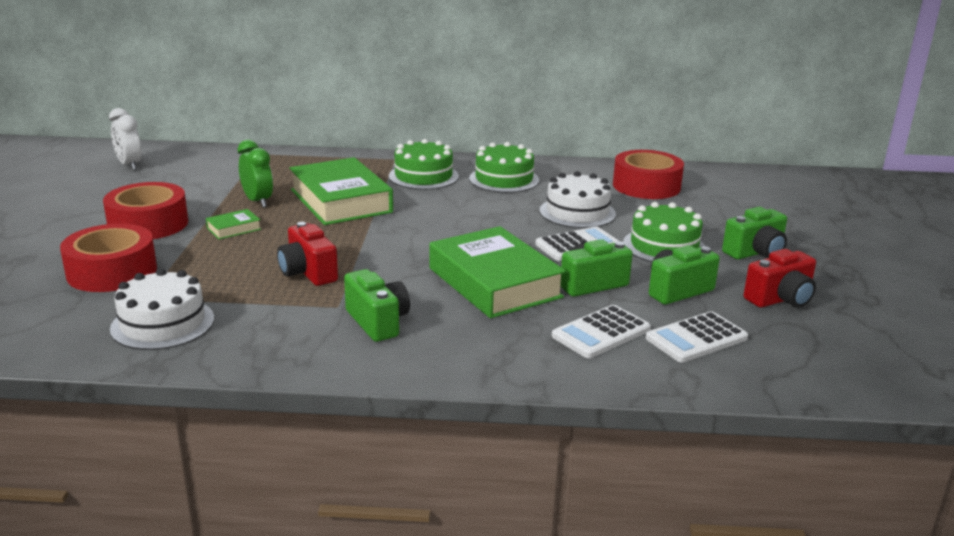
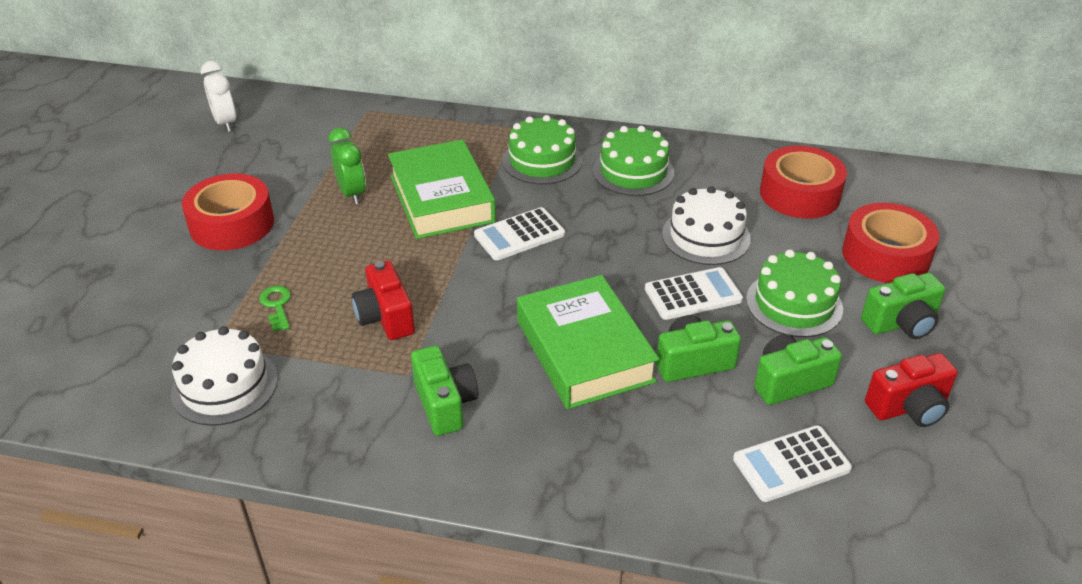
camera: 10 degrees right, 15 degrees up
(112, 272) = (185, 299): red tape -> red tape (885, 255)
(203, 271) = (277, 306): none -> green key
(234, 229) = (319, 238): green book -> none
(601, 333) = (685, 445): white calculator -> white calculator (519, 235)

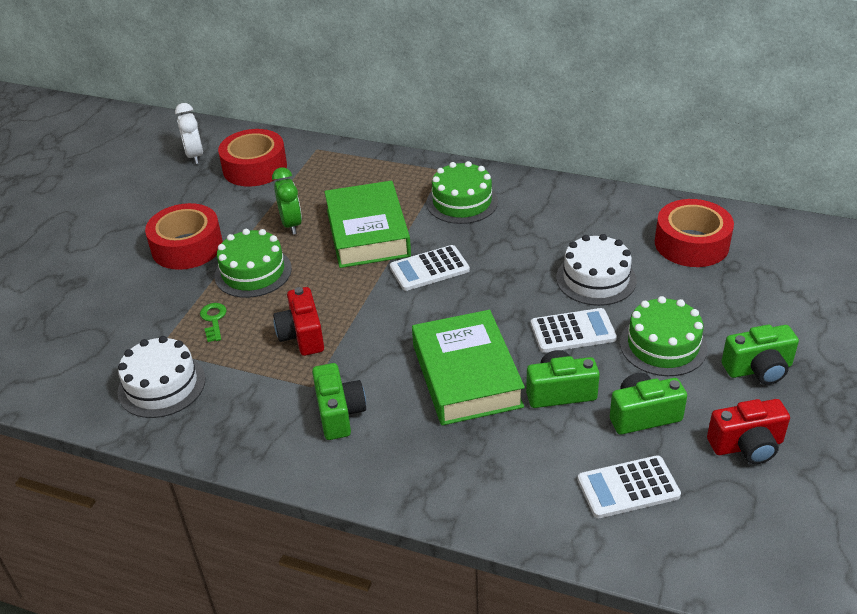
camera: 10 degrees right, 0 degrees up
(633, 171) = (542, 215): green cake -> green cake (253, 272)
(885, 255) = (759, 305): red tape -> red tape (255, 168)

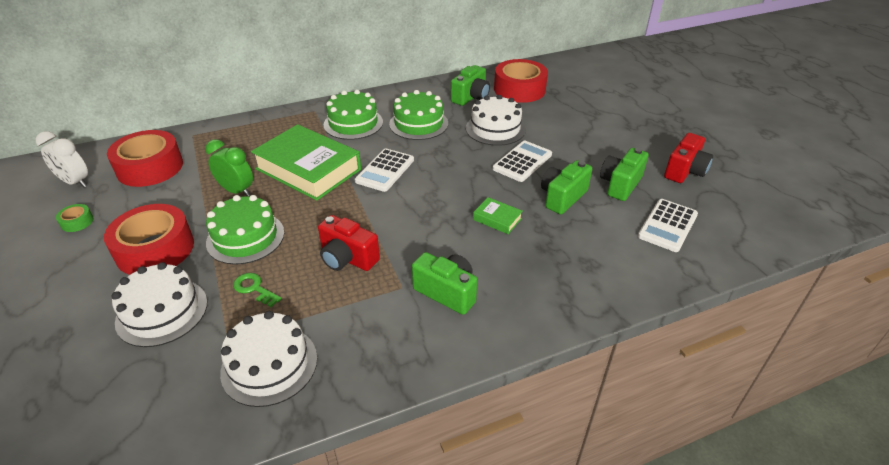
camera: 45 degrees left, 0 degrees up
(143, 301) = (162, 312): none -> white cake
(164, 194) = (77, 222): none -> green tape
(466, 375) = (497, 219): green book -> green book, size x0.42
(663, 345) = (578, 145): green cake -> green cake (418, 123)
(758, 369) = (636, 133): green camera -> green camera (471, 97)

